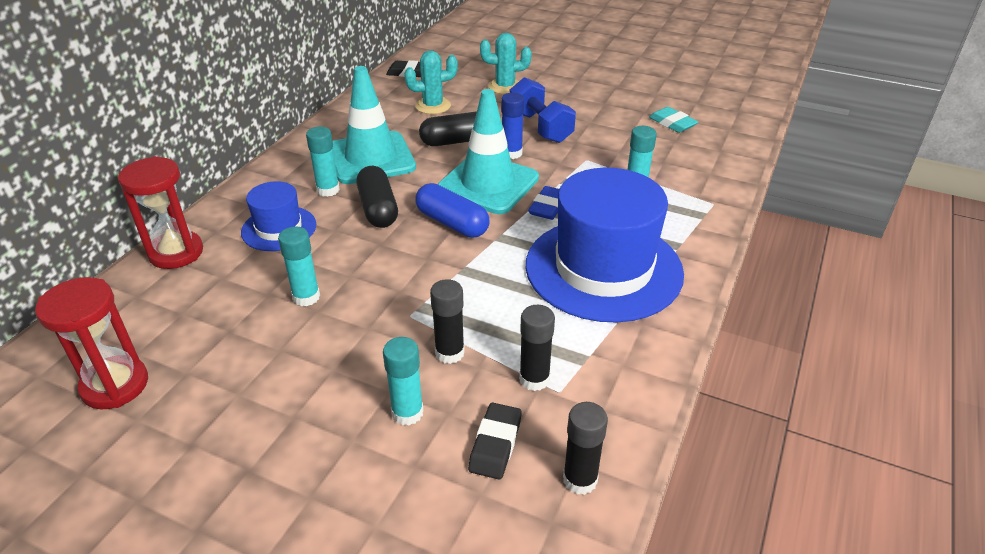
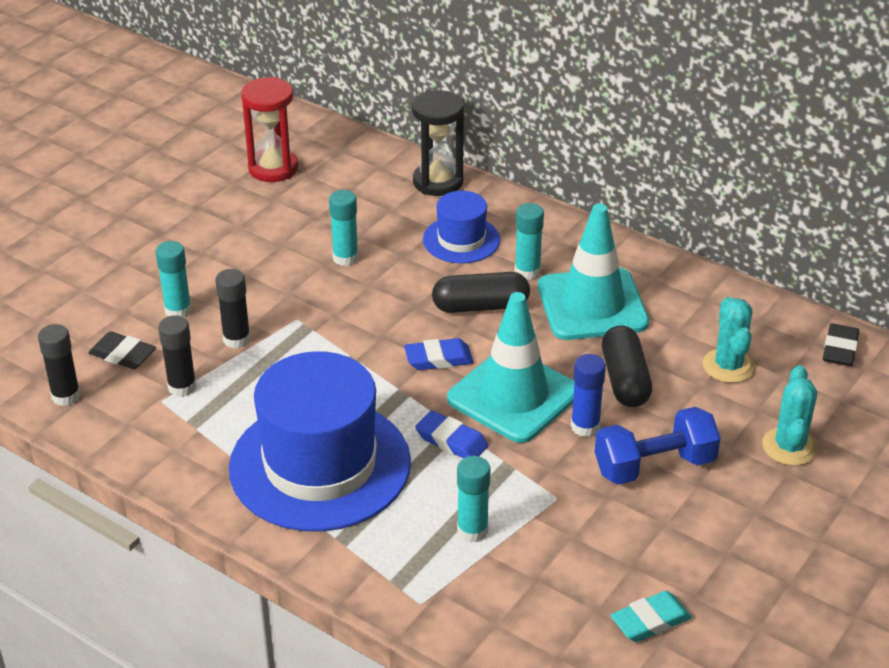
camera: 100 degrees right, 0 degrees up
(176, 253) = (438, 182): red hourglass -> black hourglass
(452, 223) = (438, 359): blue capsule -> blue eraser

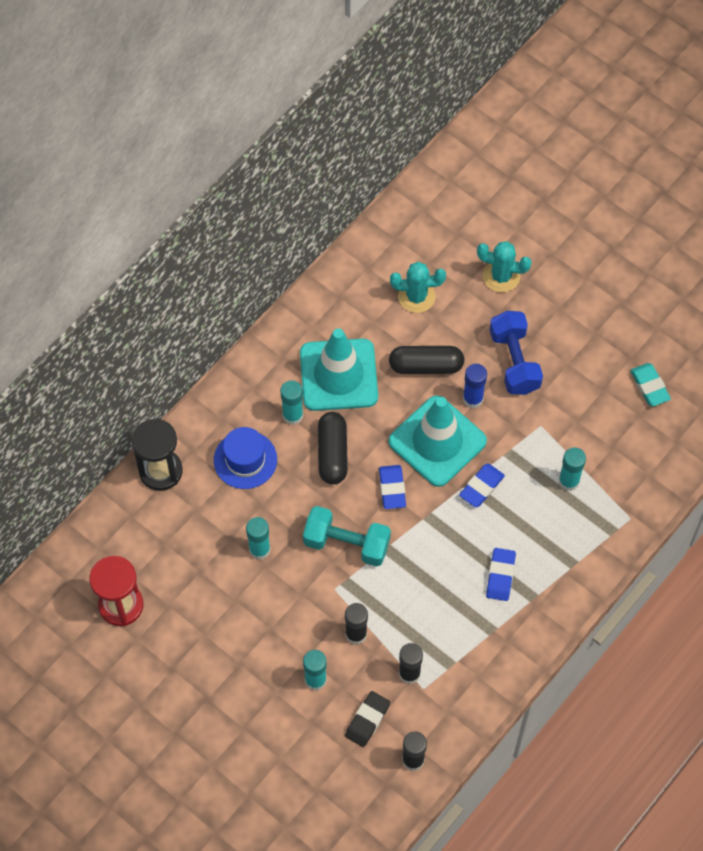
camera: 85 degrees left, 25 degrees up
(320, 465) = (500, 576): blue hat -> blue eraser
(358, 325) = (346, 544): none -> turquoise dumbbell
(840, 349) = (404, 222): black eraser -> none

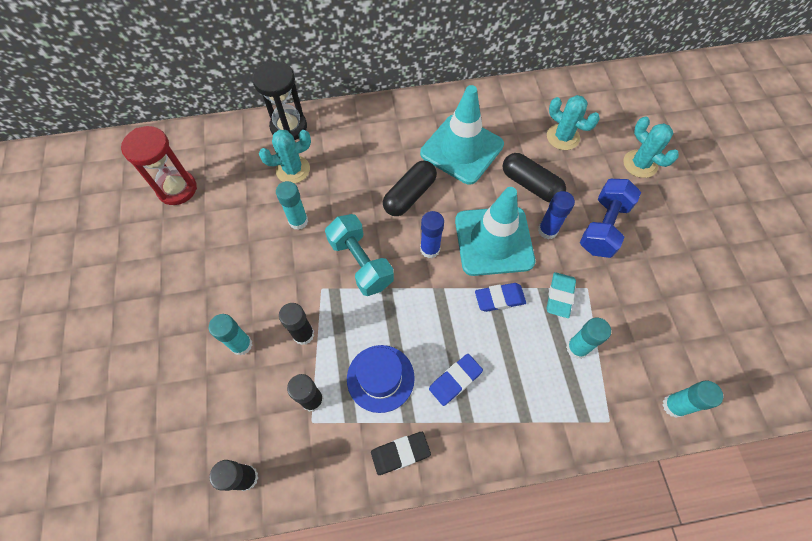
camera: 40 degrees right, 0 degrees up
(207, 508) = (293, 170): none -> turquoise cactus
(245, 460) = (348, 158): blue hat -> blue hat (380, 378)
(292, 415) = (406, 152): turquoise glue stick -> turquoise glue stick (673, 406)
(367, 720) = (246, 410): black eraser -> black eraser (400, 453)
(392, 488) = (430, 249): blue eraser -> blue glue stick
(649, 386) = (709, 324): turquoise eraser -> turquoise eraser (559, 296)

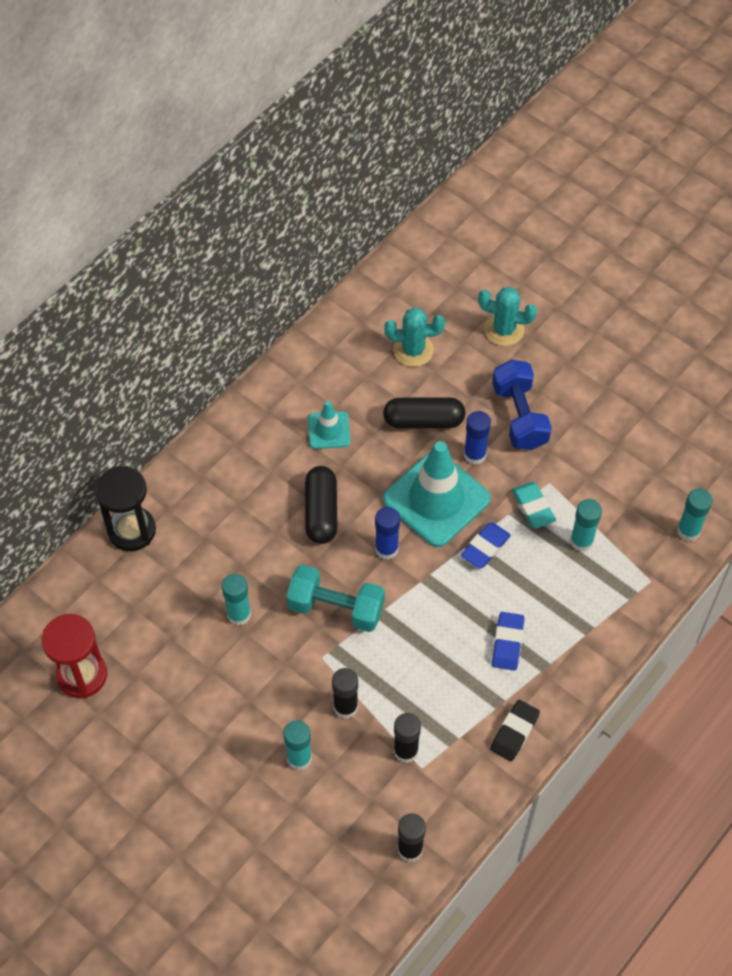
camera: 40 degrees left, 5 degrees down
(293, 170) = (181, 570): turquoise cactus -> none
(380, 378) = (445, 689): blue hat -> none
(461, 149) = (329, 430): turquoise traffic cone -> turquoise traffic cone, size x0.50

